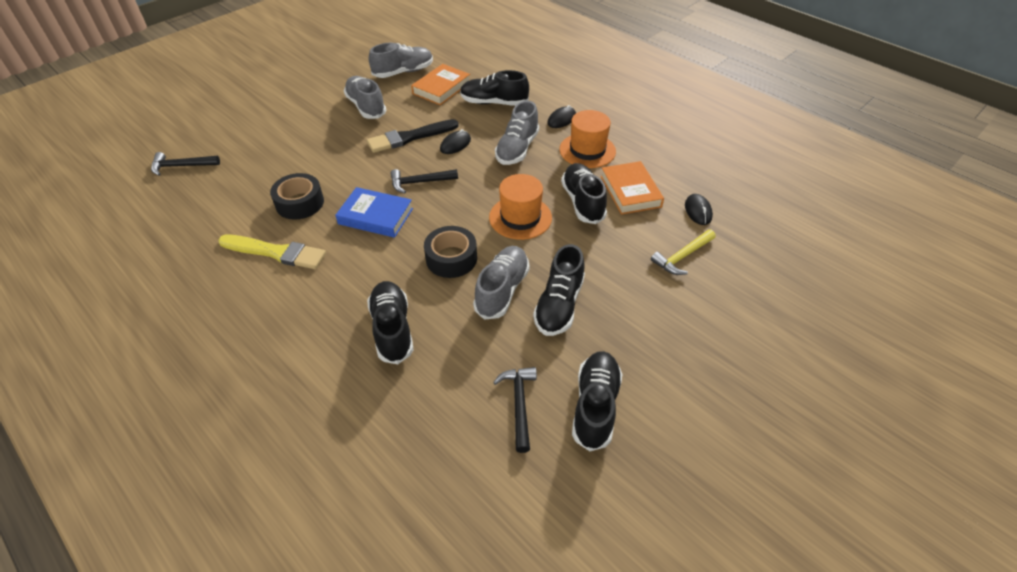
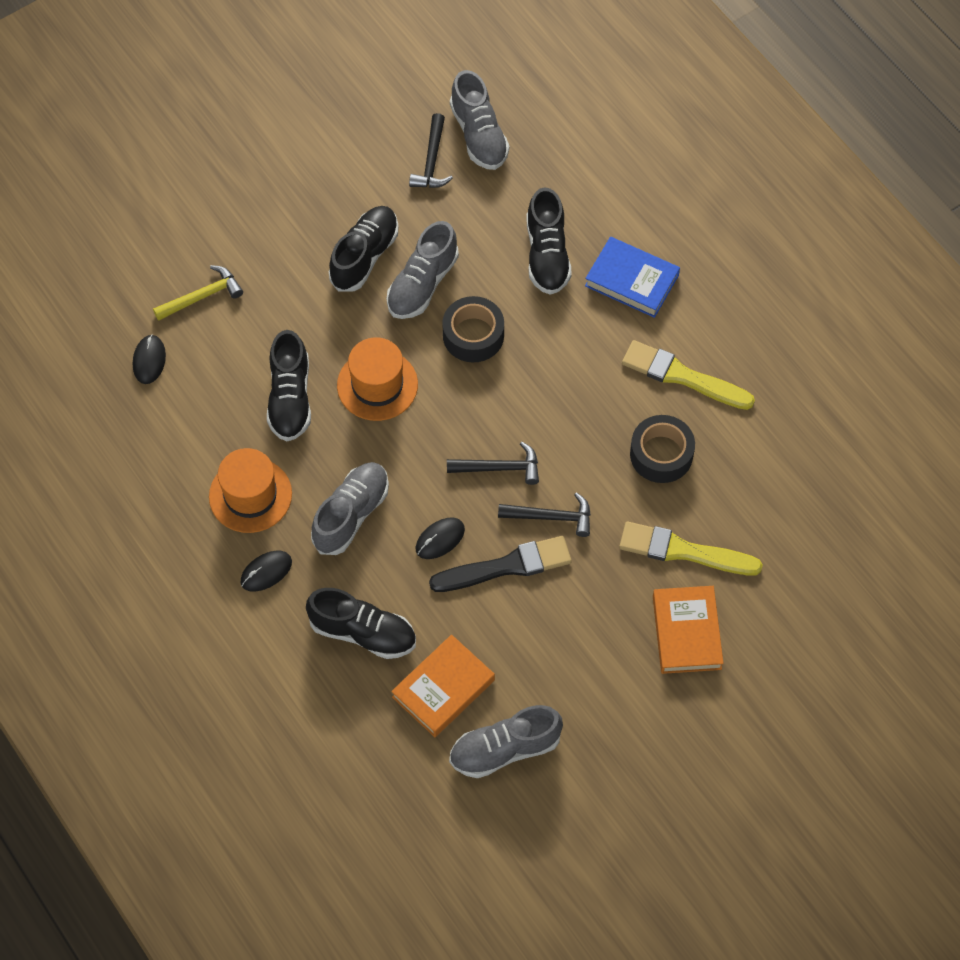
camera: 170 degrees left, 15 degrees up
(182, 166) = (837, 555): black hammer -> black hammer (551, 517)
(290, 156) = (683, 551): none -> yellow brush
(366, 107) = (572, 656): grey shoe -> grey shoe (479, 135)
(375, 216) = (561, 415): blue book -> blue book (632, 280)
(595, 406) = (362, 149): black shoe -> none
(630, 191) = (221, 407): orange book -> orange book (686, 632)

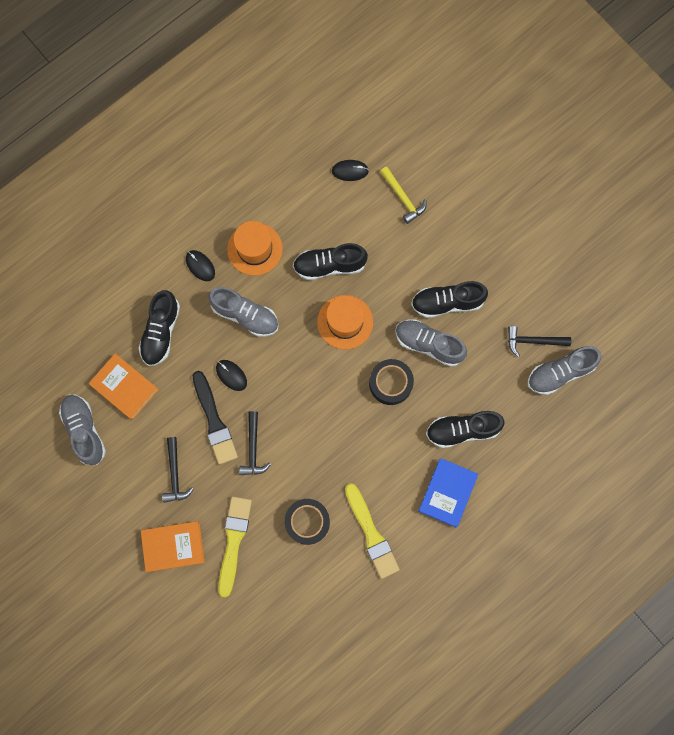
camera: 85 degrees right, 15 degrees up
(364, 256) = (447, 302): black shoe -> black shoe turned 150 degrees clockwise
(499, 468) = (288, 410): black hammer -> black hammer (175, 474)
(682, 376) = (371, 534): yellow brush -> yellow brush turned 135 degrees clockwise

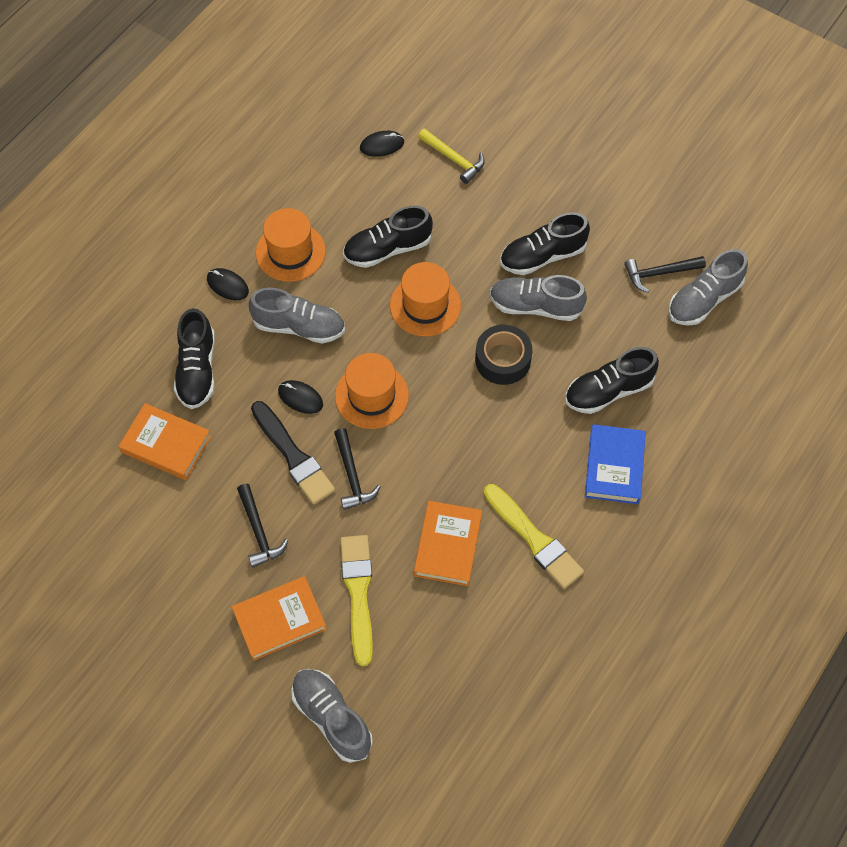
camera: 15 degrees left, 15 degrees down
(84, 430) = (126, 508): grey shoe -> grey shoe (332, 717)
(284, 387) = (371, 396): none -> orange hat
(307, 522) = (447, 545): black tape -> orange book

